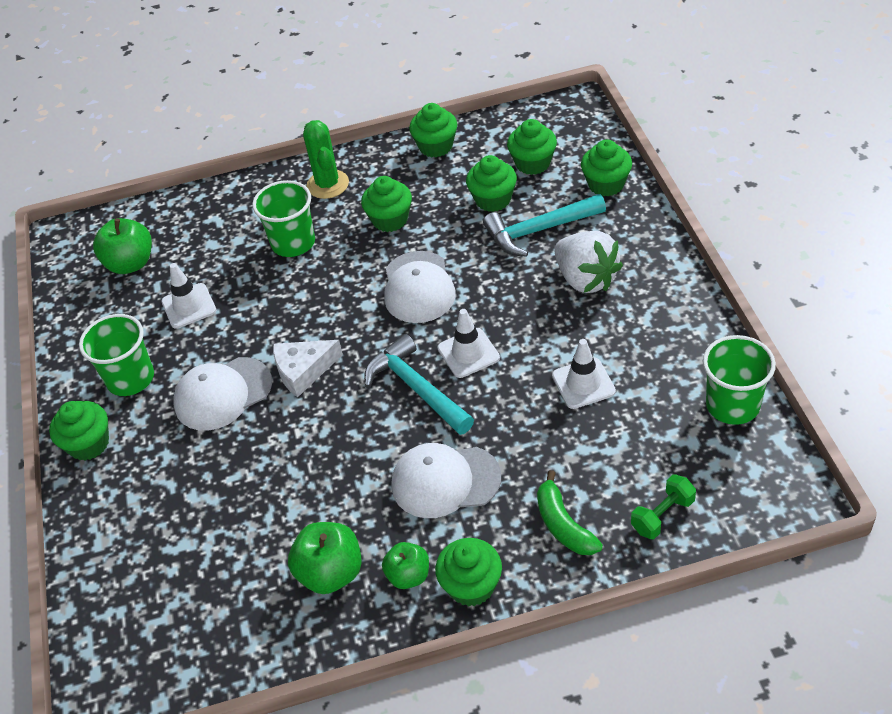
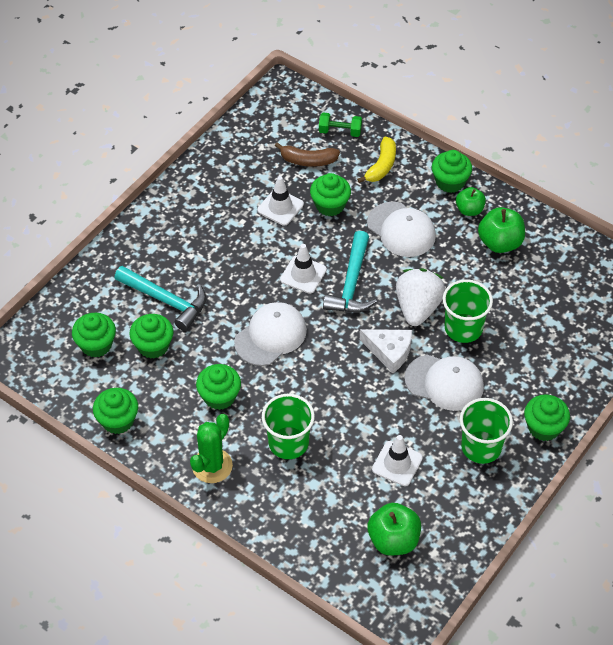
camera: 135 degrees left, 5 degrees up
(563, 524) = (381, 166): green banana -> yellow banana
(586, 279) = (193, 251): white strawberry -> white strawberry (418, 308)
(606, 184) = (91, 288): green cupcake -> green cupcake (330, 205)
(637, 451) = (308, 160): none -> brown banana
(732, 405) = (242, 137): green cup -> green cup (463, 328)

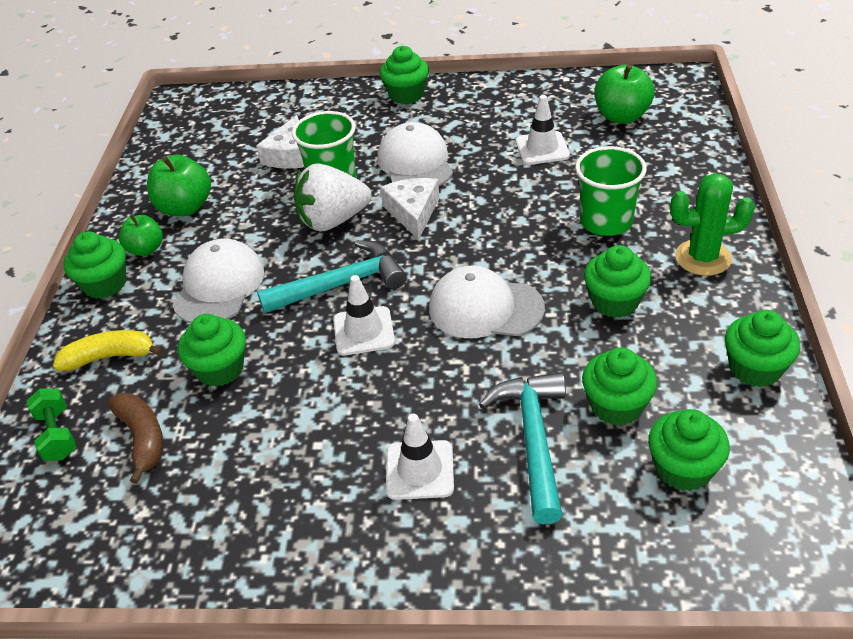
camera: 120 degrees left, 10 degrees down
(280, 207) = (260, 417): white traffic cone -> white traffic cone (419, 470)
(481, 447) = (466, 115): green cup -> none
(517, 320) = (290, 155): none -> white cheese

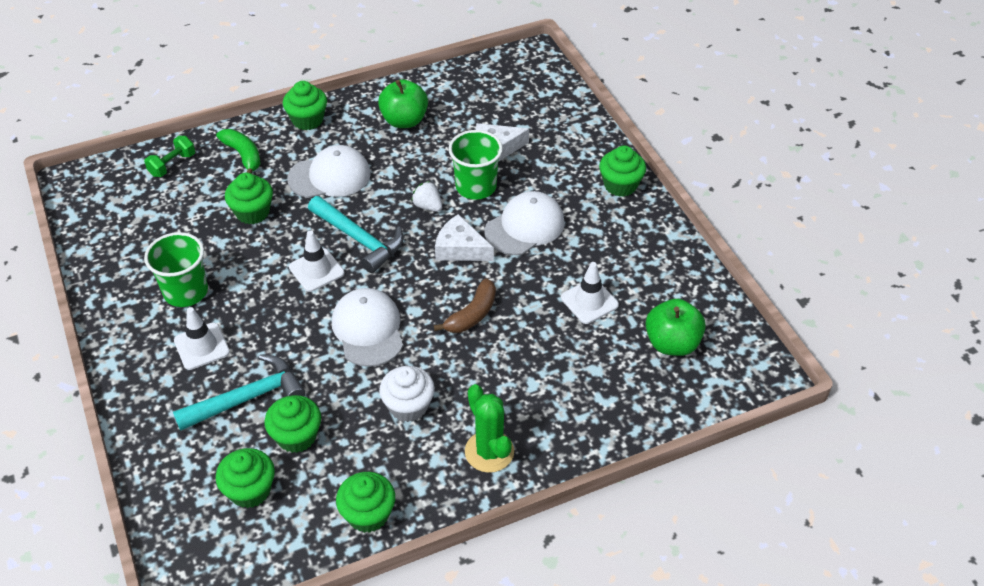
camera: 60 degrees right, 5 degrees up
(110, 357) = (243, 155): yellow banana -> green banana
(143, 438) = (182, 203): brown banana -> brown banana (472, 314)
(146, 249) = (350, 122): green apple -> none
(333, 221) = (428, 206): white strawberry -> white strawberry, size x0.52
(413, 212) = (460, 248): white cheese -> white cheese turned 120 degrees counterclockwise
(606, 221) = (507, 374): green cup -> green cup (186, 292)
(615, 302) = (408, 406): green cupcake -> white cupcake

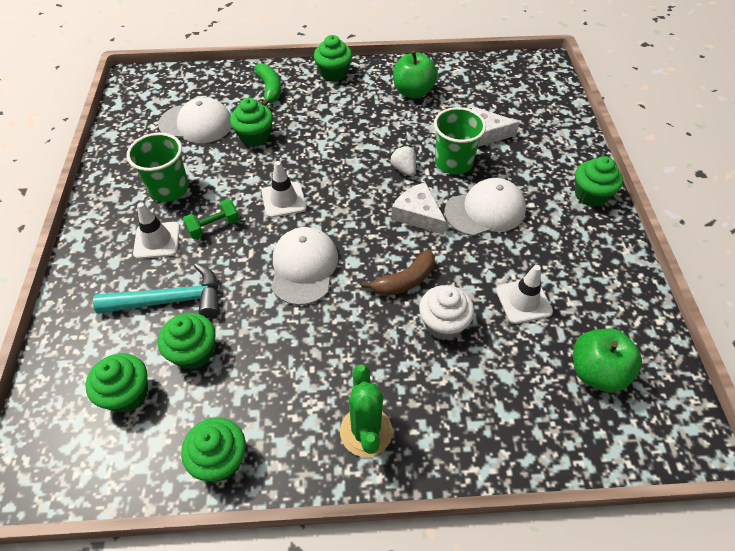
camera: 20 degrees right, 5 degrees up
(172, 165) = (212, 83): green dumbbell -> green dumbbell (214, 227)
(329, 176) = (331, 122): white cap -> white cap (196, 124)
(359, 239) = (332, 182): turquoise hammer -> none
(408, 406) = (308, 355): white cupcake -> white cupcake (443, 324)

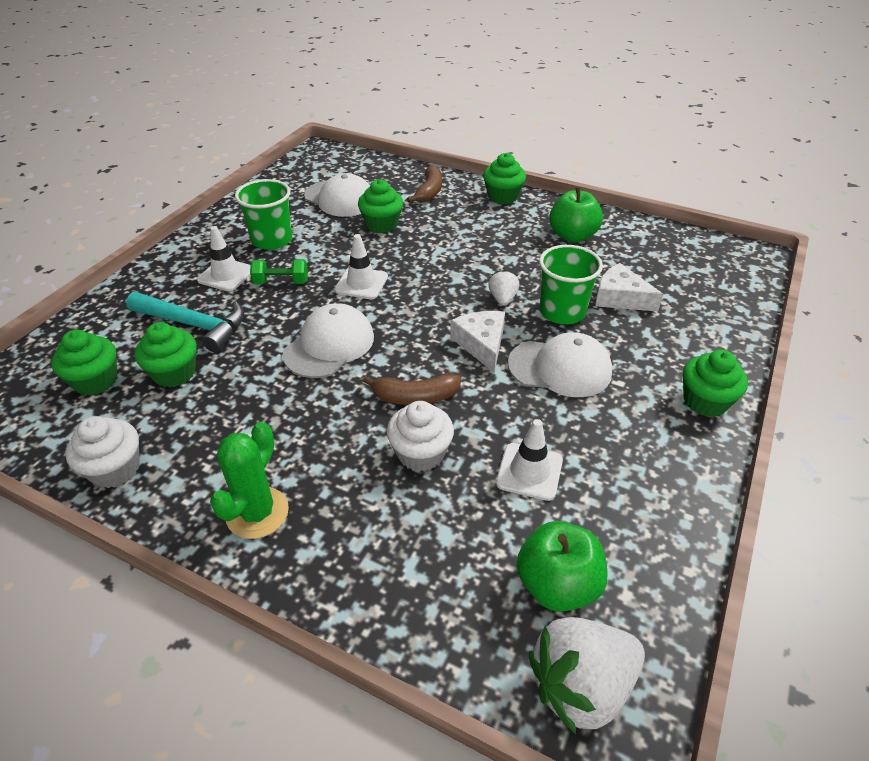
camera: 30 degrees right, 10 degrees down
(220, 459) = (115, 469): green cupcake -> white cupcake
(270, 89) = (429, 192): green banana -> brown banana
(654, 429) = (580, 685): none -> white strawberry

